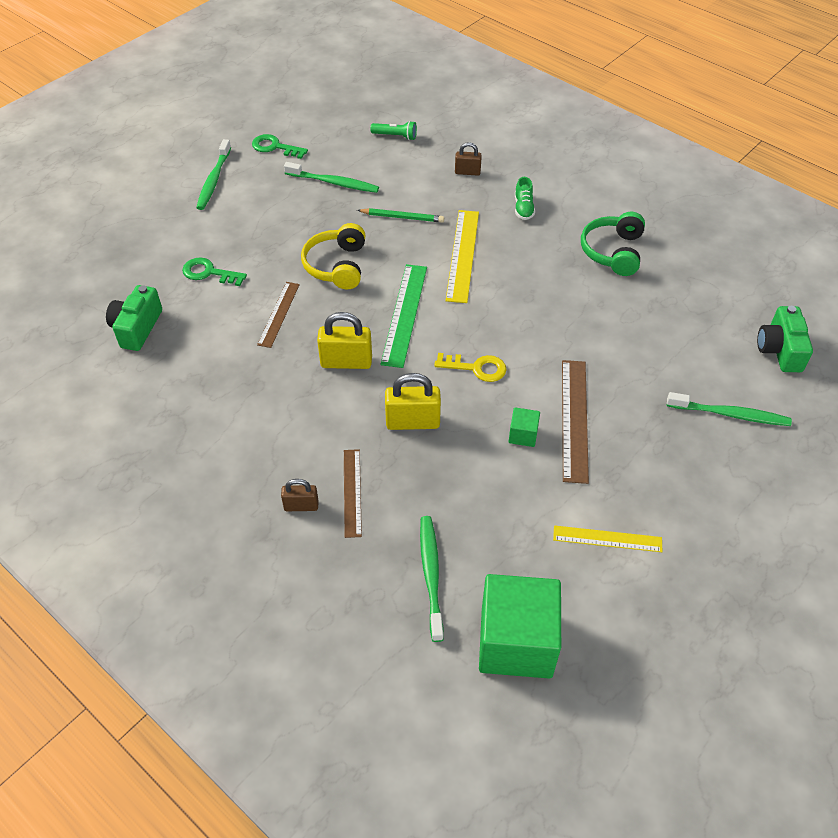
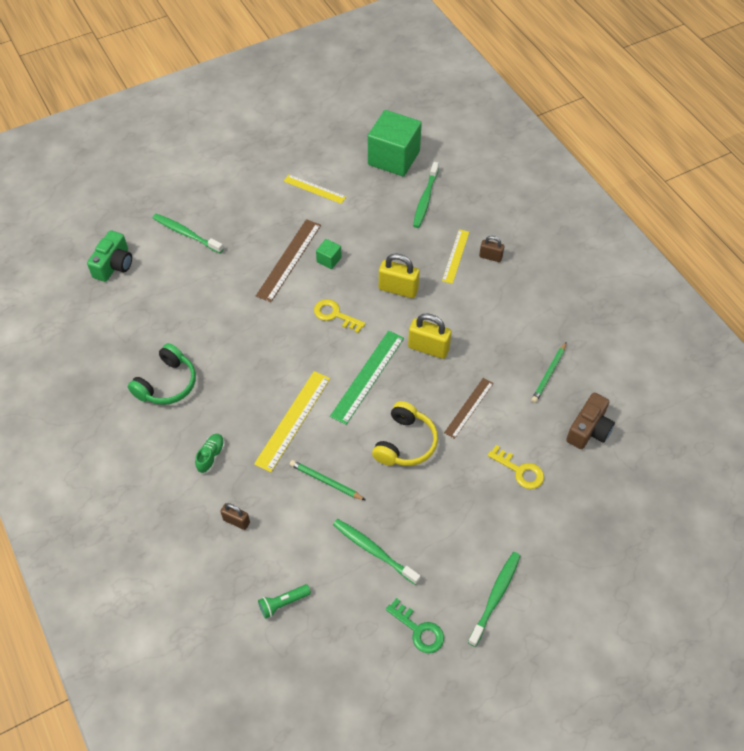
camera: 160 degrees left, 5 degrees up
(137, 328) = (589, 429): green camera -> brown camera
(191, 373) = (549, 374): none -> green pencil
(209, 273) = (520, 470): green key -> yellow key
(352, 492) = (455, 256): brown ruler -> yellow ruler
(395, 136) = (283, 603): green flashlight -> green flashlight turned 60 degrees counterclockwise

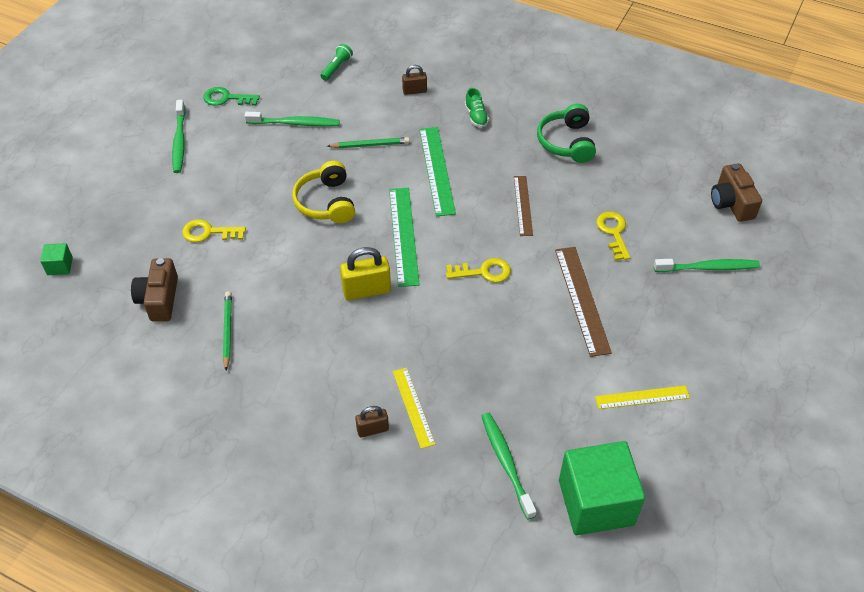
camera: 145 degrees right, 5 degrees down
(114, 265) = (731, 203): green camera -> brown camera
(217, 291) = (613, 232): none -> yellow key
(293, 420) = (437, 170): yellow ruler -> green ruler
(329, 259) = (543, 323): green cube -> green cube (60, 266)
(398, 289) = (444, 332): yellow padlock -> none
(469, 407) = (289, 258): brown ruler -> brown ruler (523, 205)

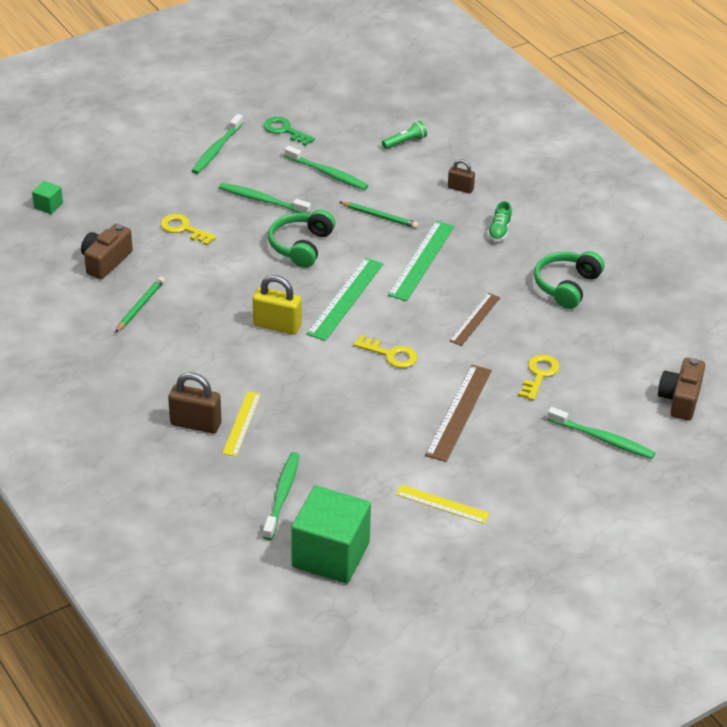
camera: 30 degrees right, 10 degrees down
(258, 173) = (262, 200): none -> green toothbrush
(326, 202) = (301, 246): yellow headphones -> green headphones
(372, 429) = (195, 424): brown padlock -> brown padlock, size x1.67

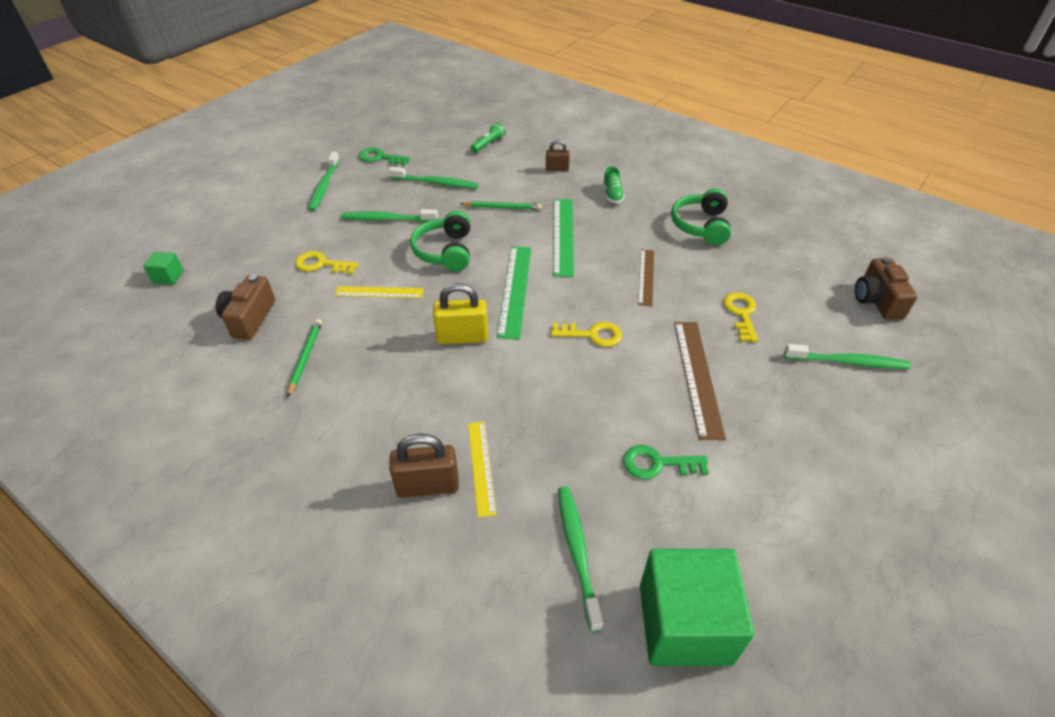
camera: 20 degrees left, 5 degrees up
(379, 461) = (657, 464): none -> green key
(442, 504) = (758, 496): yellow ruler -> yellow ruler (379, 292)

